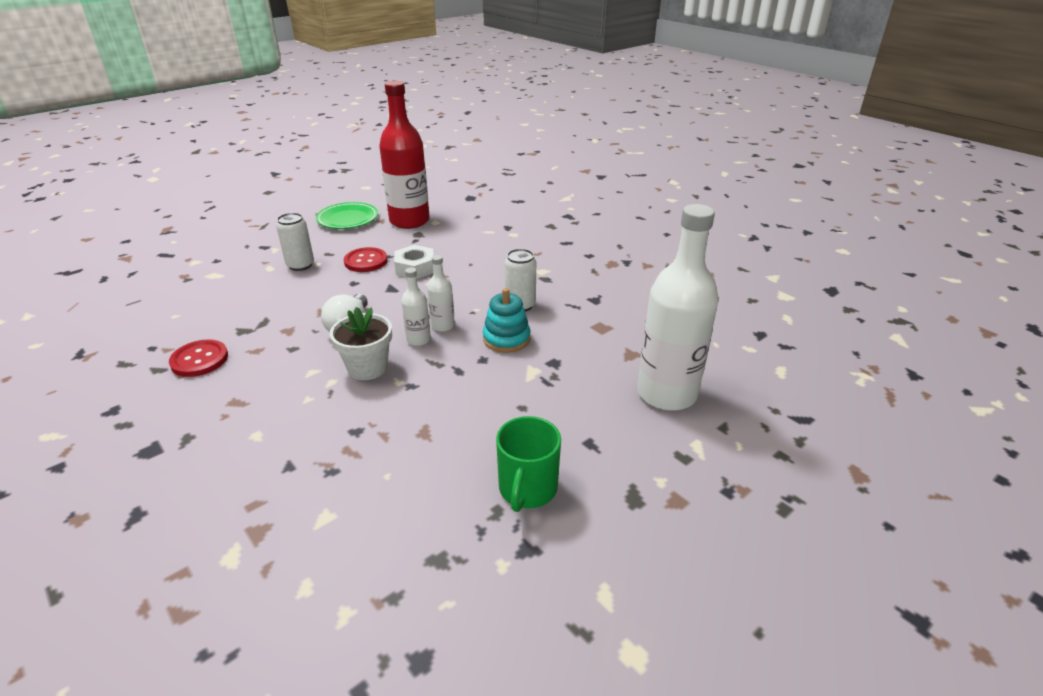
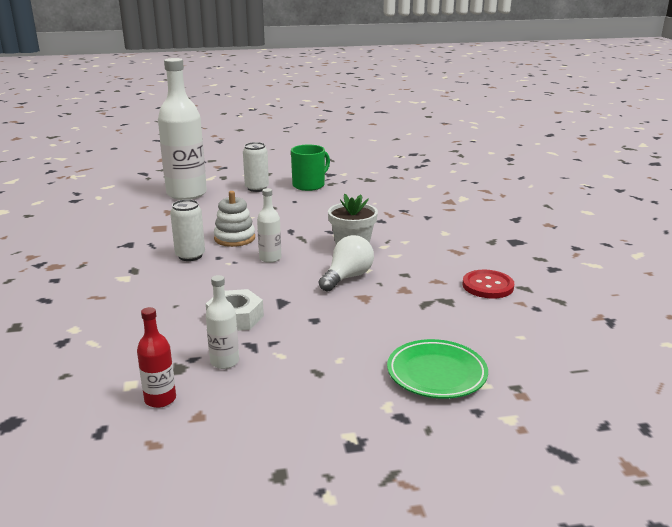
camera: 150 degrees left, 10 degrees down
(300, 265) = (362, 363): white can -> white can (257, 188)
(348, 219) = (244, 439): green plate -> green plate (436, 374)
(366, 261) = (280, 344): red button -> none
(409, 221) = (160, 399): red bottle -> red bottle, size x0.45
(418, 340) = (299, 254): white bottle -> white bottle (224, 362)
(506, 339) = (234, 238): turquoise stacking toy -> white stacking toy

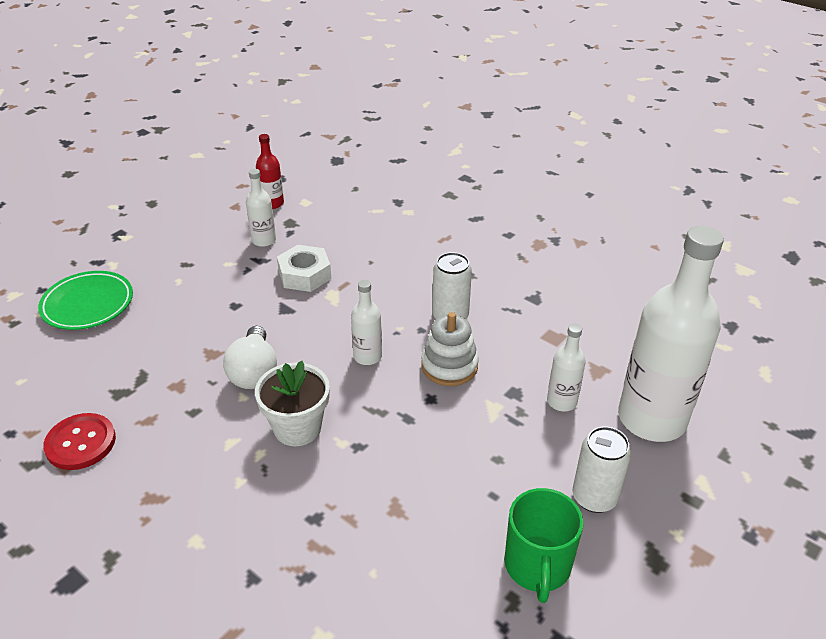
camera: 140 degrees right, 15 degrees up
(210, 210) = (562, 401): none -> white bottle

